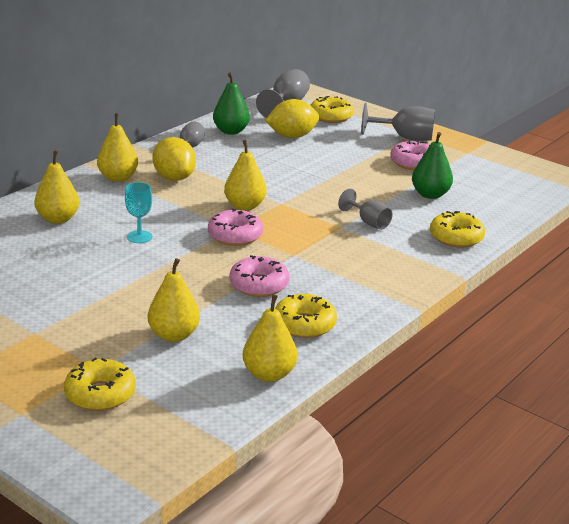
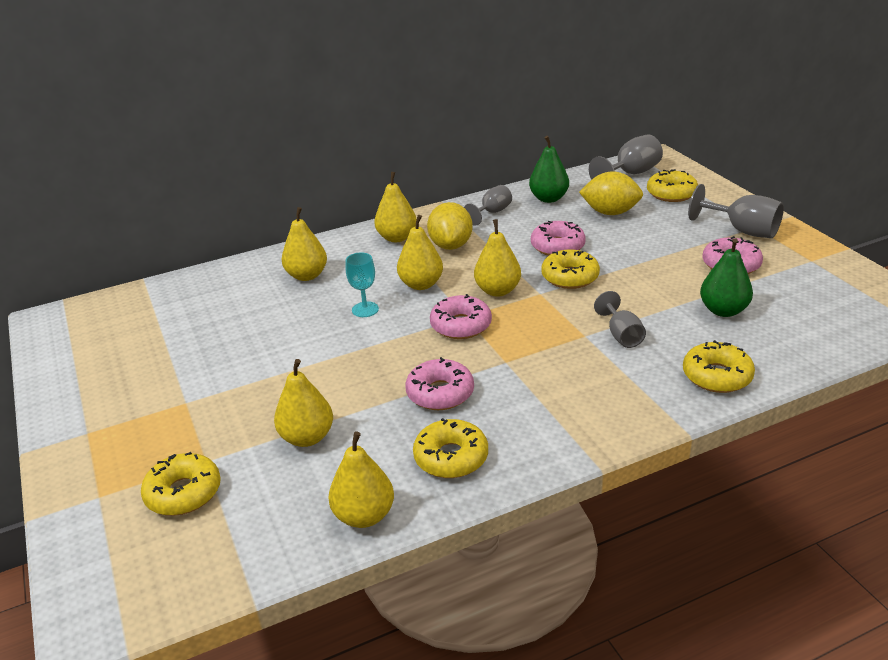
camera: 30 degrees right, 5 degrees up
(173, 211) = (421, 284): none -> yellow pear
(268, 167) = (557, 246): none -> pink donut
(296, 188) = (570, 277): none -> yellow donut

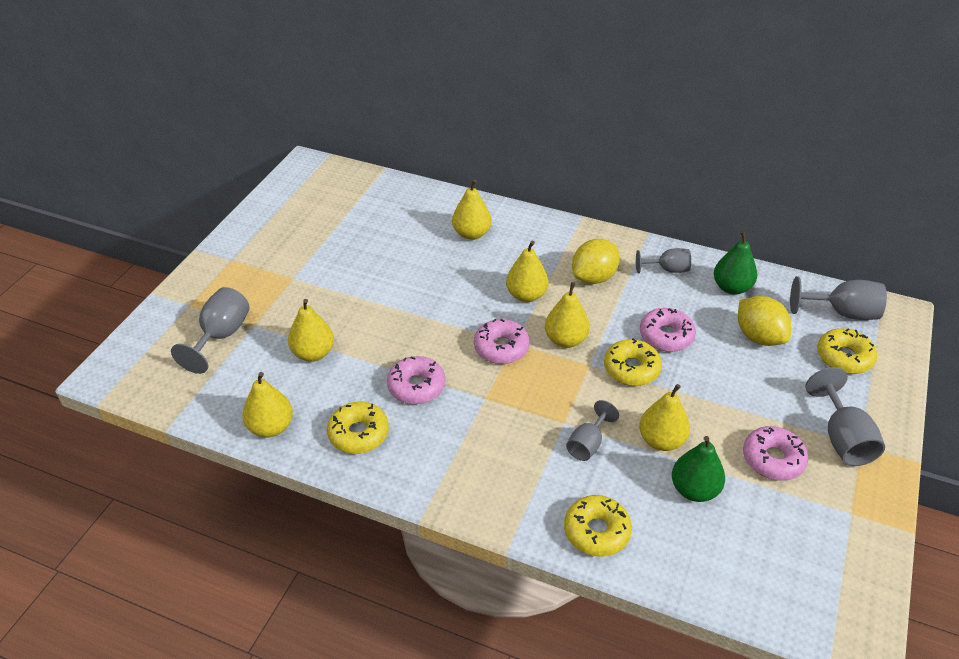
camera: 45 degrees right, 10 degrees up
(183, 493) = (221, 336): yellow donut -> grey goblet
(365, 309) = (466, 288): turquoise goblet -> none
(397, 238) = (569, 243): yellow pear -> yellow pear (661, 440)

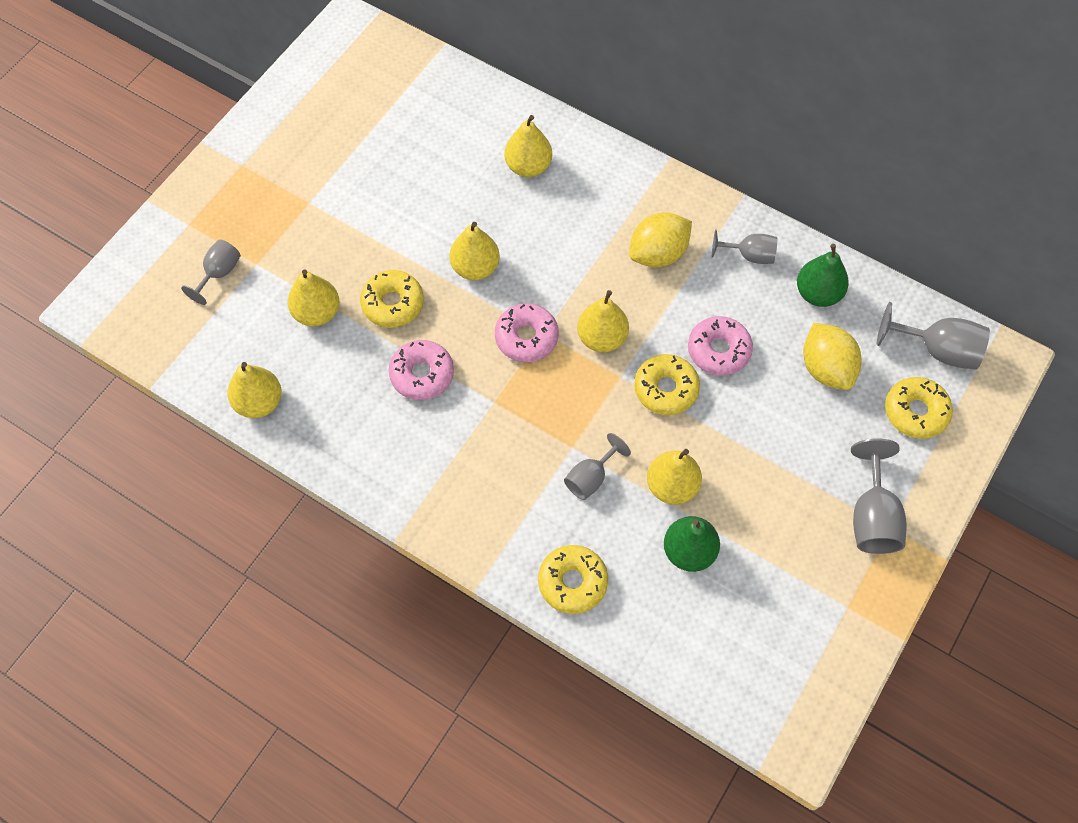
camera: 10 degrees right, 20 degrees up
(221, 336) = (219, 273): grey goblet -> grey goblet, size x0.65
(358, 434) = (350, 425): yellow donut -> yellow donut (393, 304)
(526, 295) = (572, 268): yellow pear -> yellow pear (475, 267)
(773, 459) = (786, 529): pink donut -> none

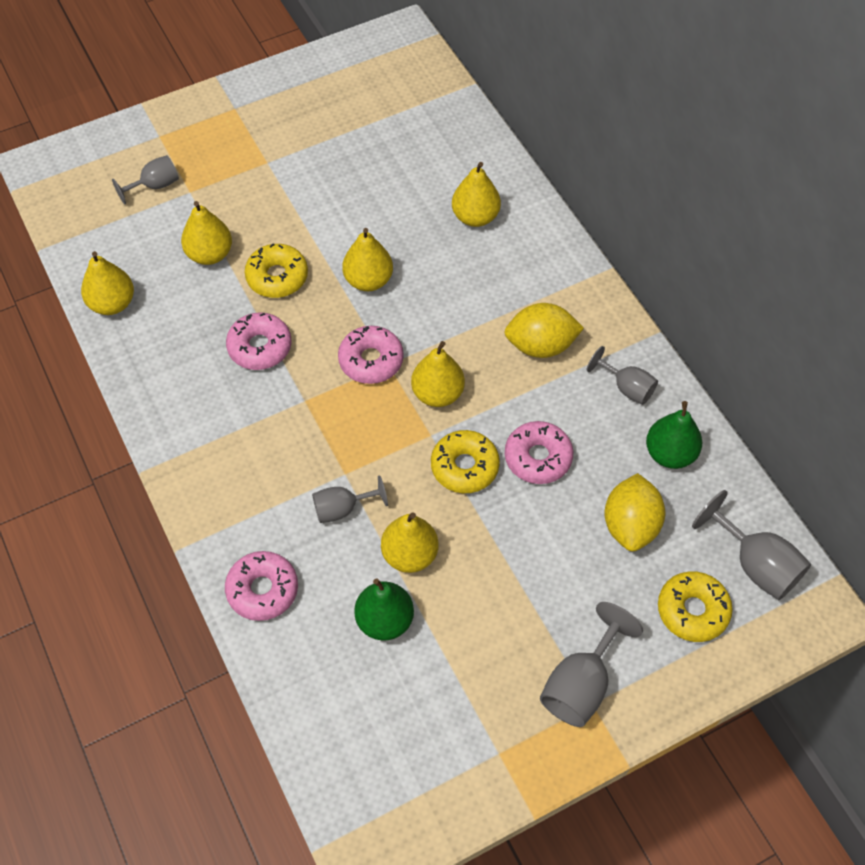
camera: 30 degrees right, 5 degrees down
(572, 582) = (262, 590): yellow donut -> pink donut

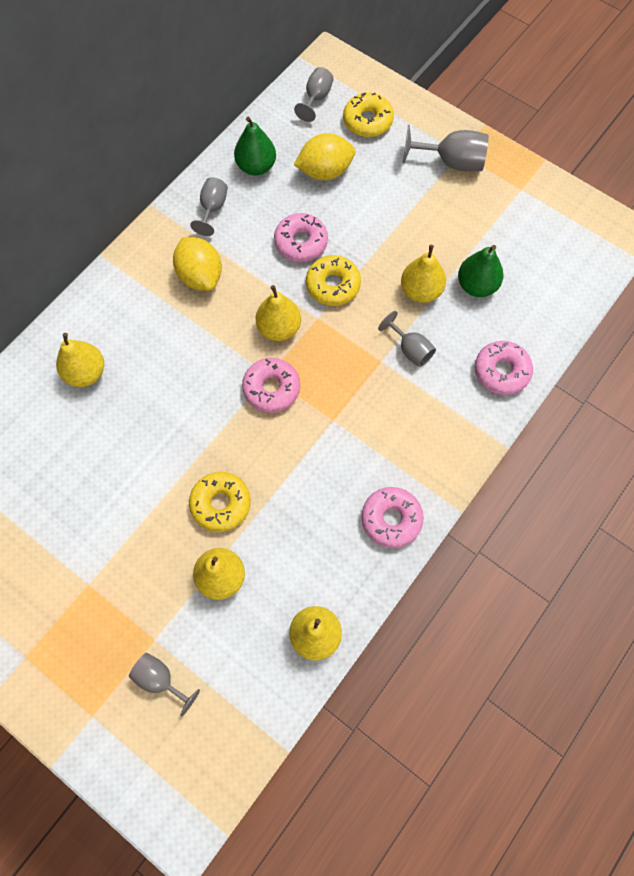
camera: 115 degrees left, 10 degrees up
(260, 347) = (300, 480): pink donut -> pink donut (391, 519)
(368, 280) = (191, 427): yellow pear -> none
(755, 564) = (316, 98): grey goblet -> grey goblet, size x0.65

